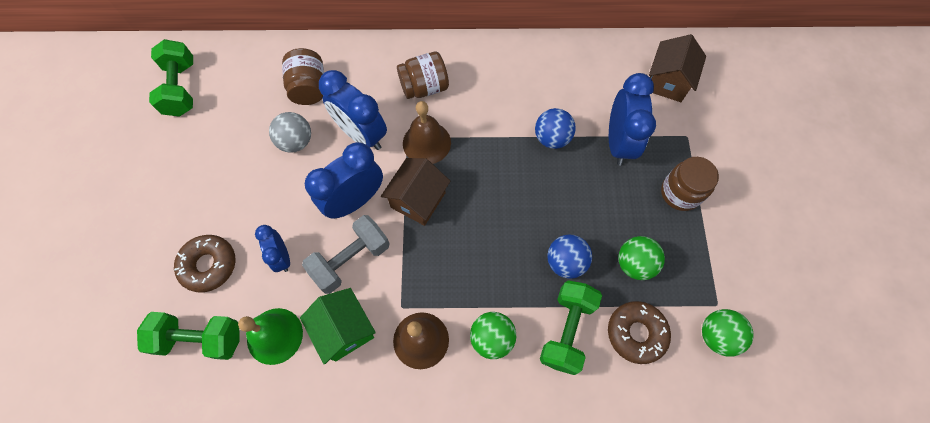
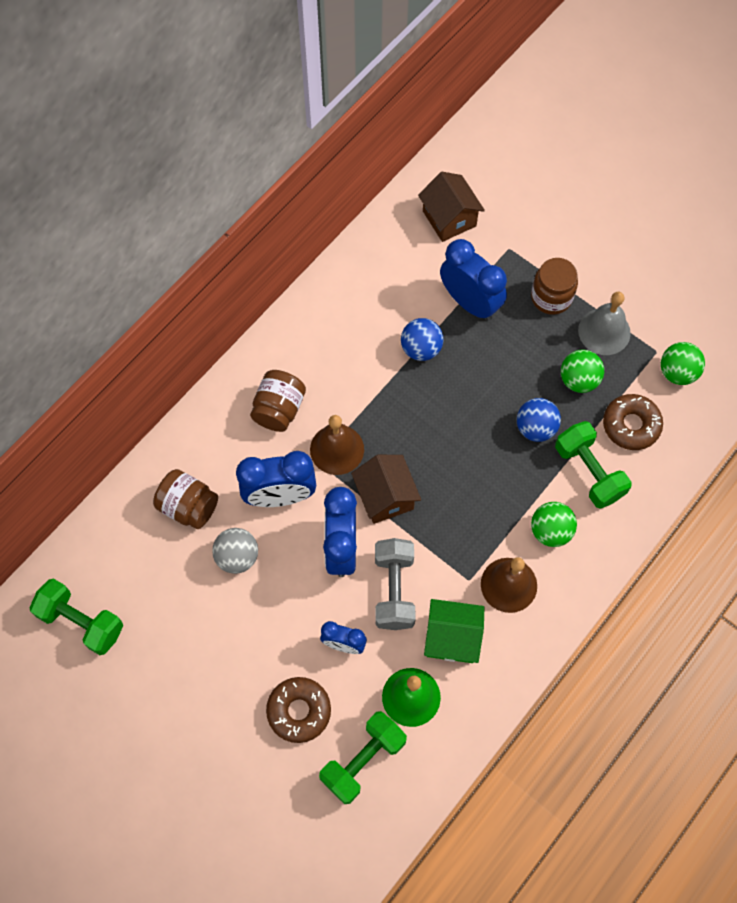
camera: 50 degrees left, 0 degrees up
(692, 252) = (604, 331): none -> grey bell

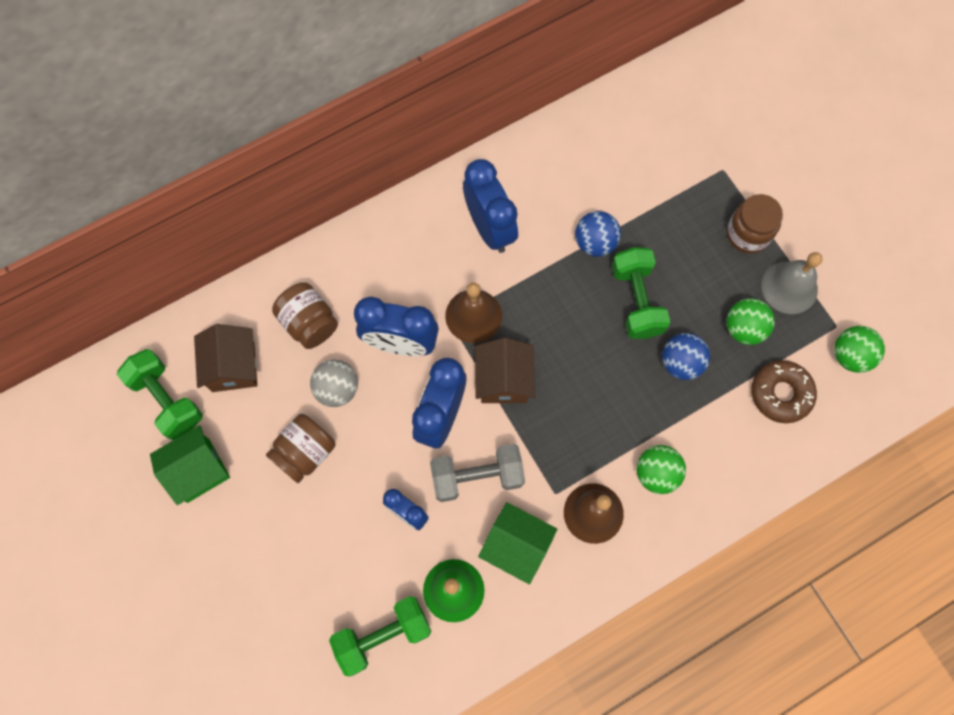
camera: 20 degrees right, 5 degrees up
(136, 675) = (198, 470): none -> green house
(279, 409) = (432, 256): brown jar -> brown jar (305, 452)
(299, 711) = (339, 563): brown donut -> none
(394, 590) = (477, 476): grey dumbbell -> grey dumbbell turned 60 degrees clockwise
(449, 218) = (673, 119): brown house -> brown house (233, 367)
(470, 302) = (662, 212): blue clock -> blue clock (490, 227)
(589, 472) = (719, 426): green dumbbell -> green dumbbell (636, 300)

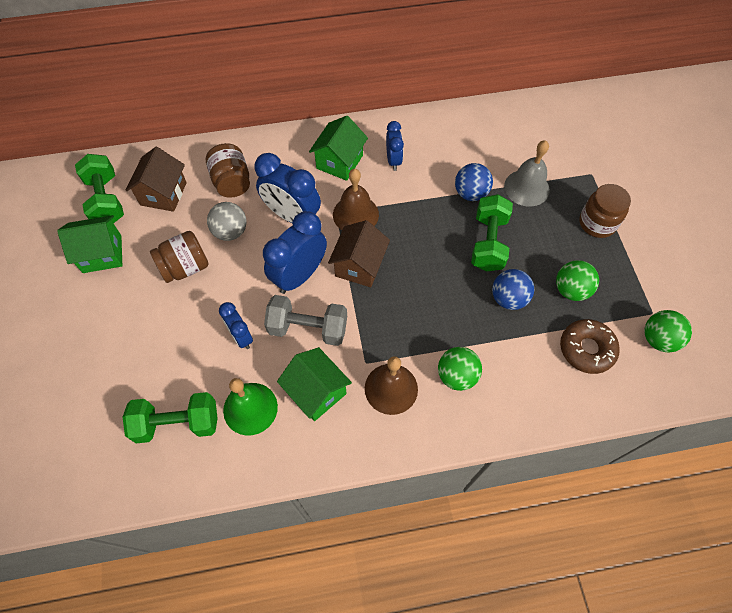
camera: 20 degrees right, 10 degrees down
(426, 251) = (339, 162): none -> green house
(490, 227) = (393, 160): blue clock -> blue clock, size x0.58
(789, 287) = (620, 271): grey bell -> grey bell (526, 188)

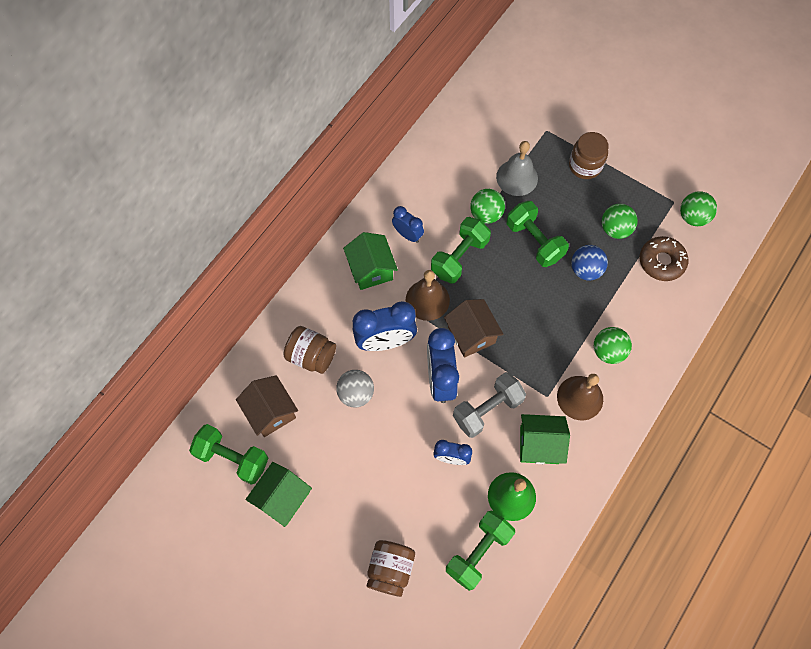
camera: 45 degrees left, 5 degrees up
(185, 267) = (355, 449): brown jar -> brown jar (390, 569)
(414, 206) = (459, 257): none -> green dumbbell
(470, 193) = (486, 214): blue ball -> green ball

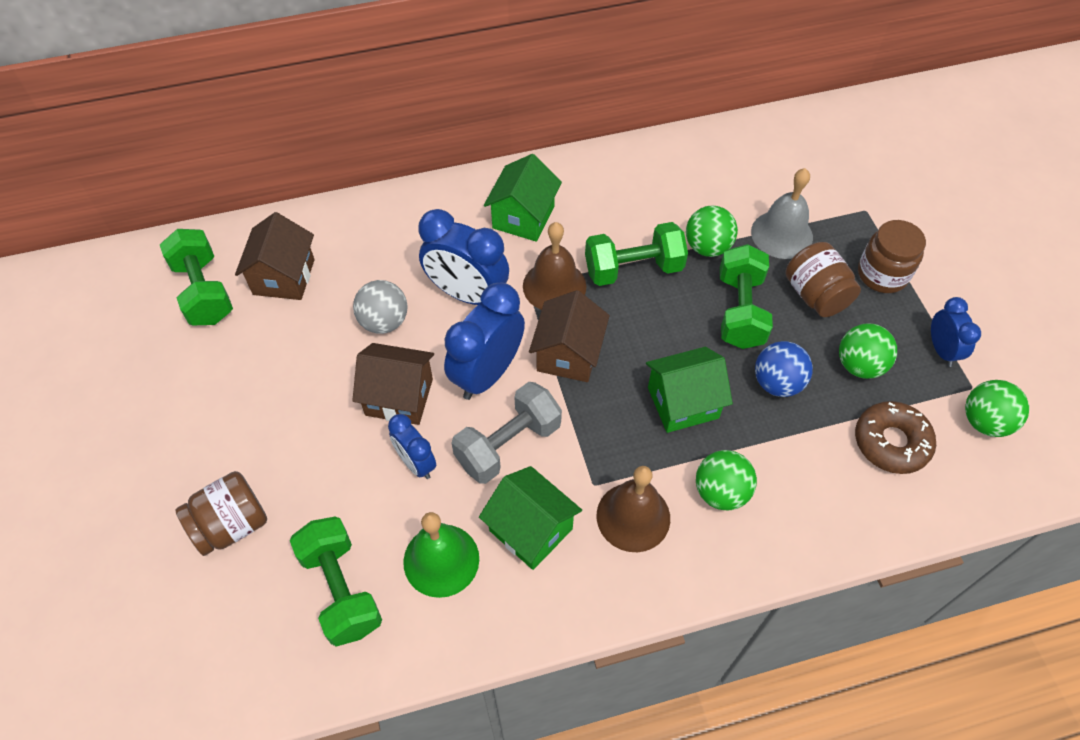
camera: 40 degrees right, 10 degrees down
(282, 498) = (206, 365): green house -> green house (683, 403)
(311, 356) = (378, 254): brown jar -> brown jar (815, 295)
(407, 429) = (399, 397): none -> brown house
(408, 234) = (597, 210): blue clock -> blue clock (941, 350)
(478, 552) = (341, 589): green dumbbell -> green dumbbell turned 75 degrees clockwise
(487, 409) = (508, 444): grey dumbbell -> grey dumbbell turned 45 degrees counterclockwise

